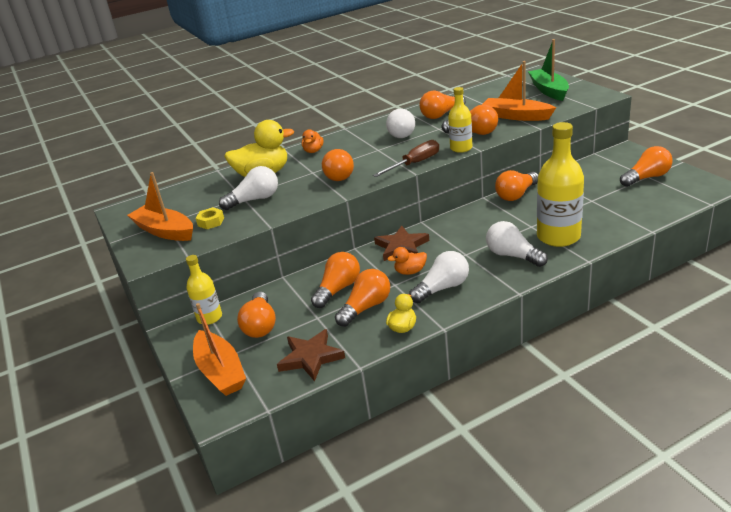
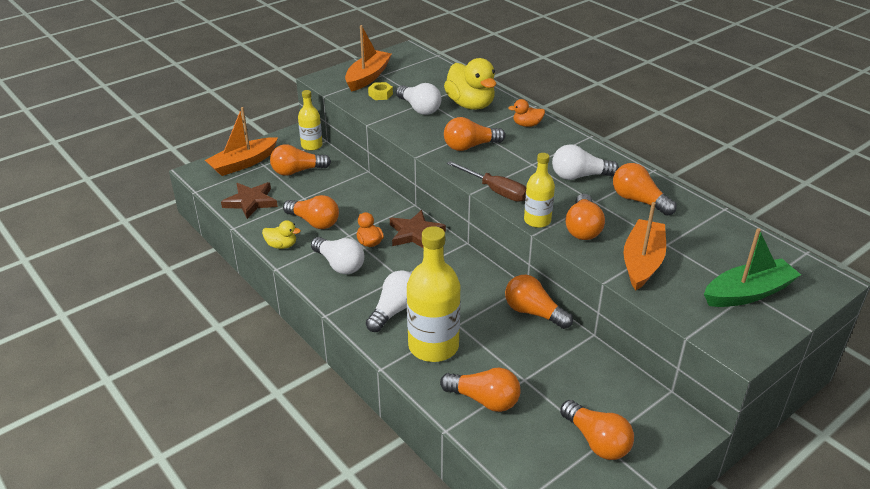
camera: 75 degrees right, 5 degrees up
(338, 289) = (344, 203): orange light bulb -> orange light bulb (484, 400)

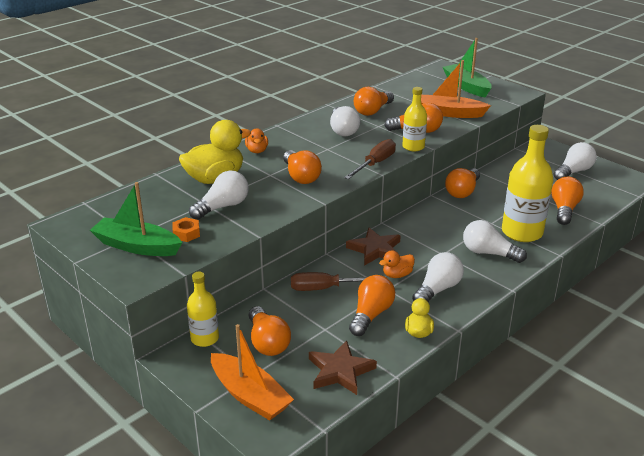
camera: 95 degrees left, 5 degrees down
(359, 201) = (326, 288): none -> brown screwdriver
(368, 77) = (137, 246): orange boat -> green boat
(380, 94) = (186, 233): yellow nut -> orange nut
(597, 441) = (573, 172): orange light bulb -> white light bulb

